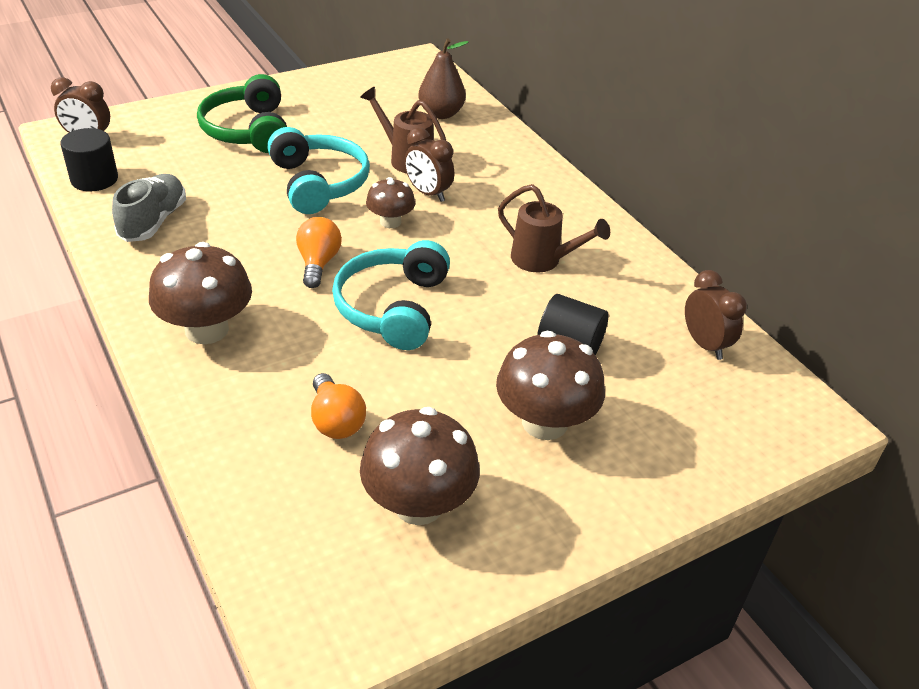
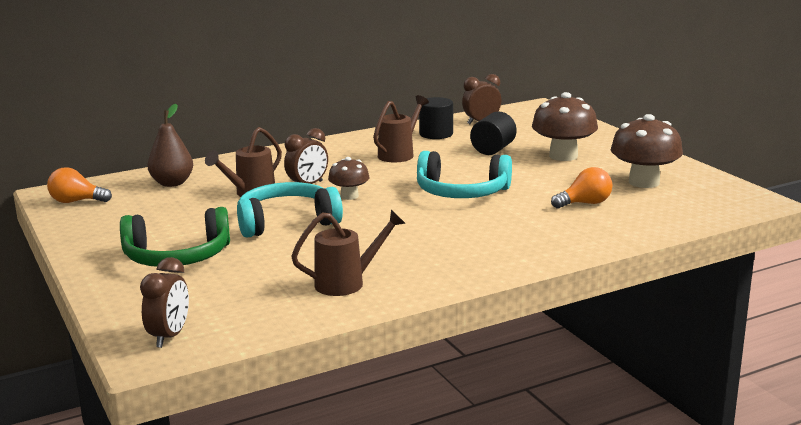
camera: 85 degrees left, 20 degrees down
(94, 179) = (263, 321): black cylinder -> black cylinder (436, 134)
(153, 221) = (347, 283): grey shoe -> brown watering can
(207, 329) = (502, 247): brown mushroom -> none
(318, 263) = (409, 216): orange light bulb -> orange light bulb (76, 201)

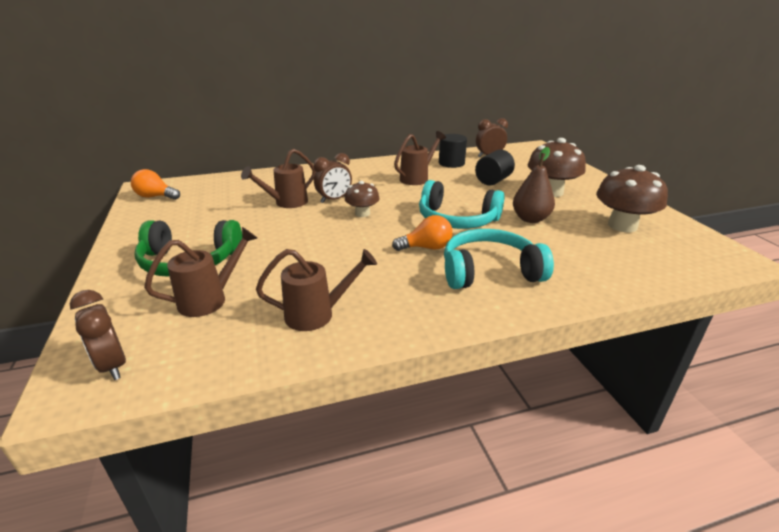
camera: 10 degrees right, 10 degrees up
(169, 336) = (113, 365): brown clock -> brown clock turned 120 degrees clockwise
(172, 183) = (235, 187): brown pear -> brown pear (530, 219)
(226, 283) = (209, 299): none -> brown watering can
(286, 222) = (299, 235): turquoise headphones -> turquoise headphones (489, 272)
(585, 203) = (565, 244): orange light bulb -> orange light bulb (426, 248)

